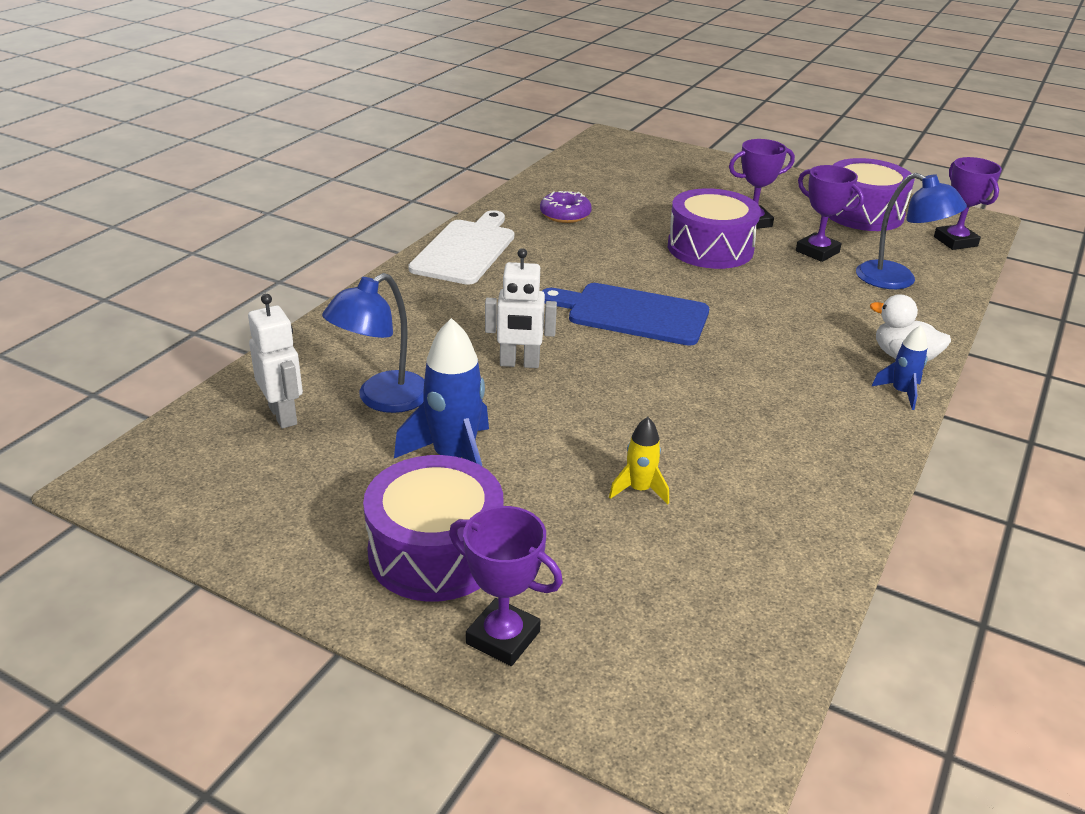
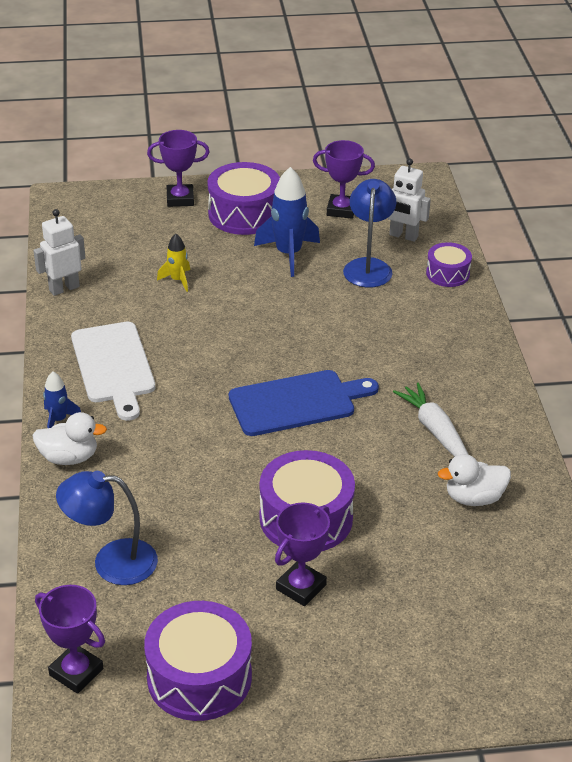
camera: 145 degrees right, 5 degrees up
(313, 354) = (447, 274): none -> purple drum
(465, 250) = (489, 406): white cutting board -> white cutting board (114, 366)
(519, 364) = (324, 324): white robot -> white robot (64, 288)
(535, 253) = (435, 431): none -> white carrot
(565, 214) = (474, 498): purple donut -> white duck
(817, 252) = (207, 568): purple trophy -> purple trophy (341, 210)

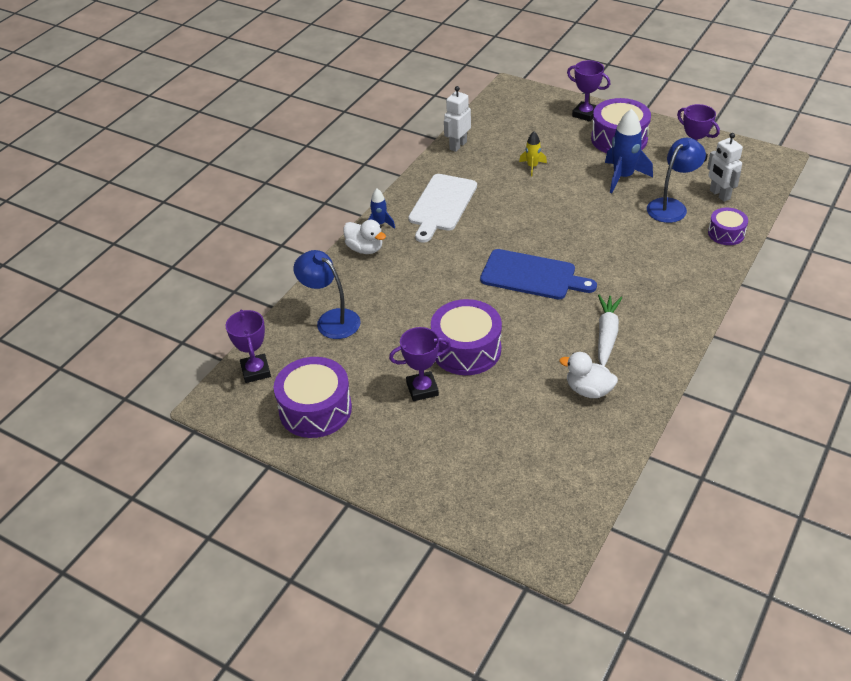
camera: 40 degrees right, 5 degrees up
(64, 288) = (458, 145): white robot -> white robot turned 60 degrees counterclockwise

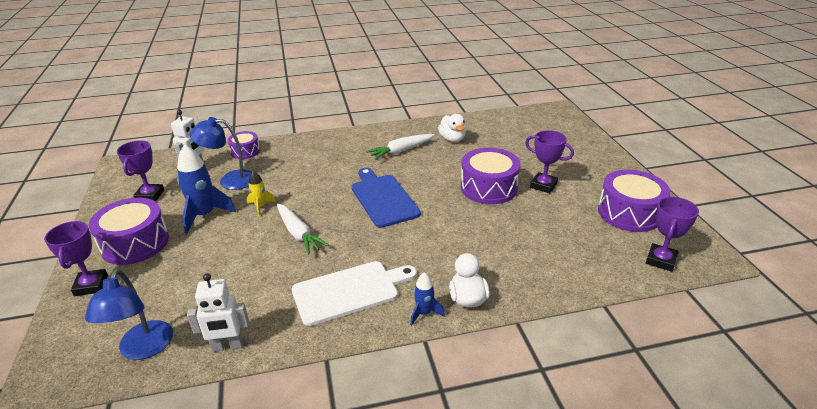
camera: 135 degrees left, 10 degrees down
(331, 320) = (562, 259): blue lamp -> blue lamp (143, 349)
(532, 167) = (228, 270): yellow rocket -> yellow rocket (260, 207)
(537, 210) = (298, 234): none -> white carrot

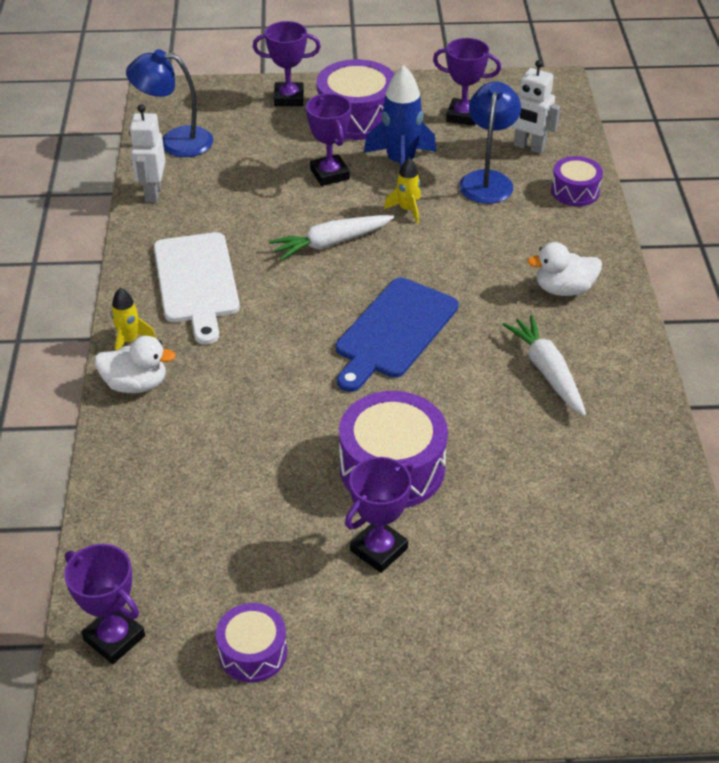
camera: 100 degrees right, 10 degrees up
(213, 246) = (330, 174): none -> purple trophy
(383, 198) = (394, 332): blue cutting board -> blue cutting board turned 135 degrees clockwise
(424, 313) = (129, 341): blue rocket -> yellow rocket
(452, 139) = (585, 453): white duck -> white duck (564, 289)
(629, 213) = (253, 652): purple drum -> purple drum, size x0.57

